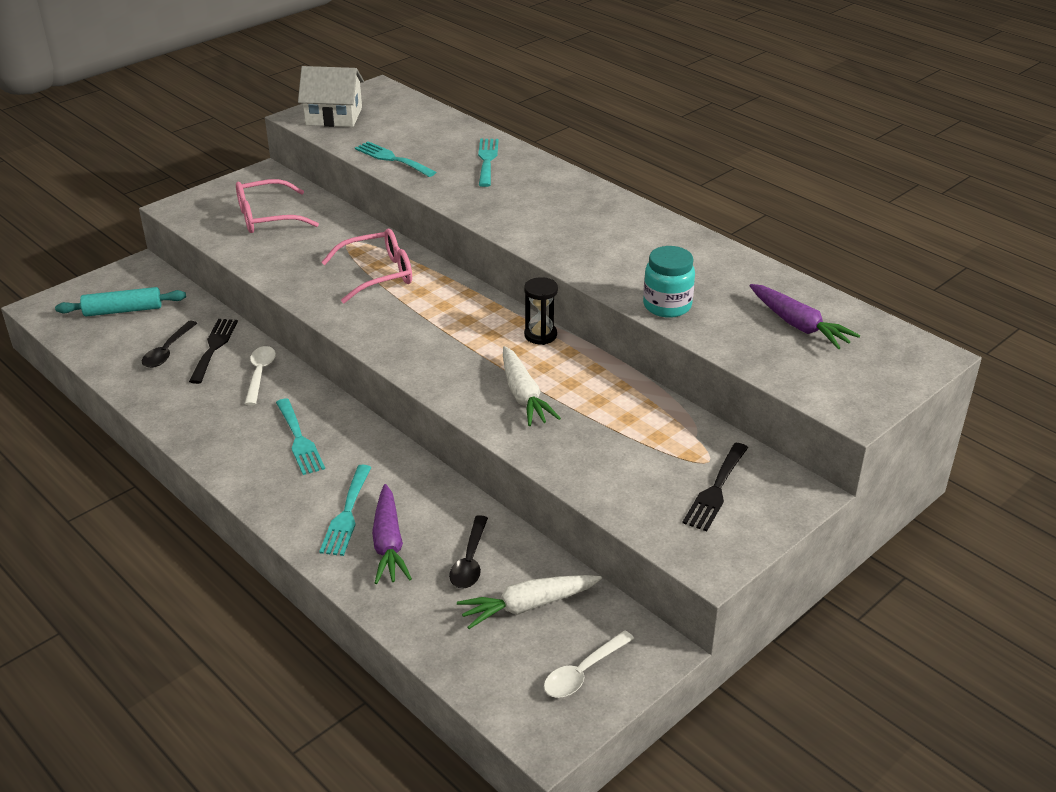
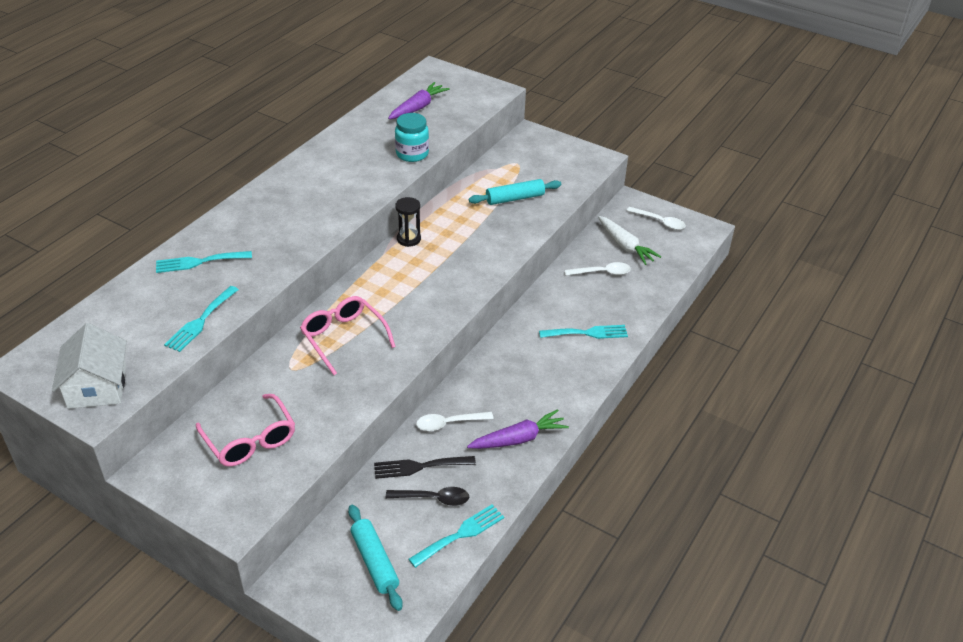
camera: 105 degrees left, 5 degrees up
(299, 440) = (522, 376): turquoise fork -> turquoise fork (460, 534)
(388, 543) = (604, 308): purple carrot -> purple carrot (518, 439)
(470, 561) = (602, 272): black spoon -> white spoon
(523, 395) = (482, 237): white carrot -> none
(609, 441) = (515, 198): none -> turquoise rolling pin
(716, 490) = (541, 159): black fork -> none

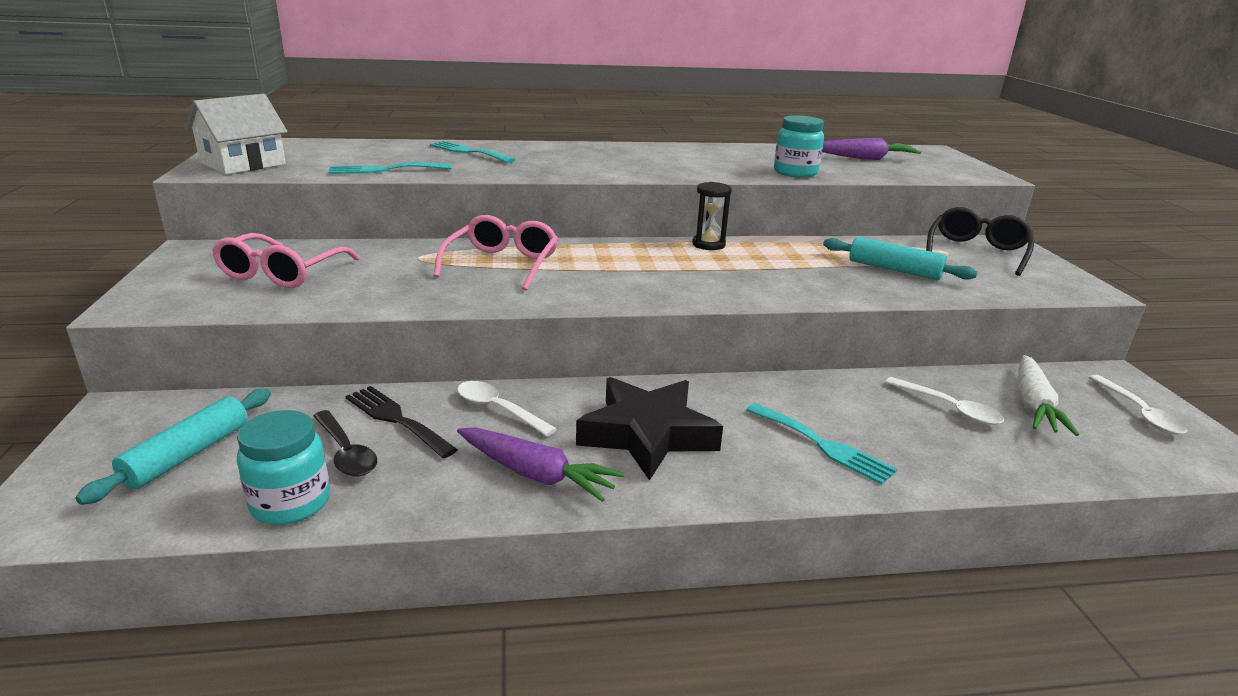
camera: 50 degrees right, 15 degrees down
(460, 534) = (291, 503): turquoise fork -> turquoise jar
(524, 383) = (647, 435): none -> black star
(527, 154) = (976, 252): none -> black glasses

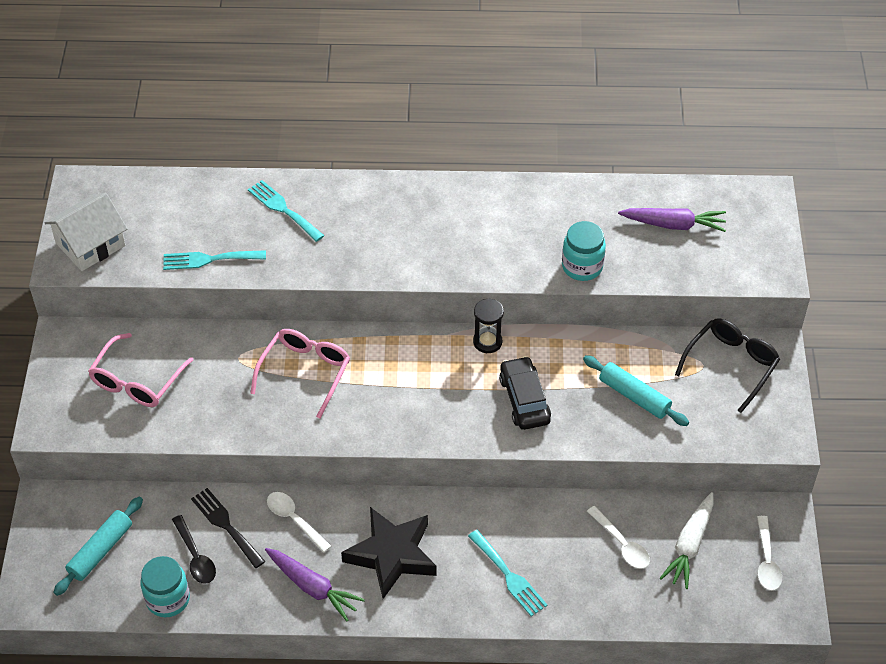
camera: 10 degrees right, 25 degrees up
(773, 274) = (524, 399): none -> black car

